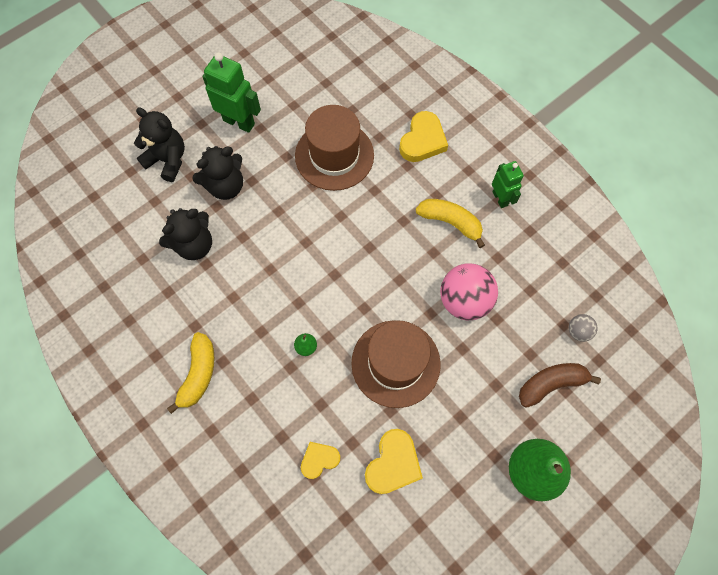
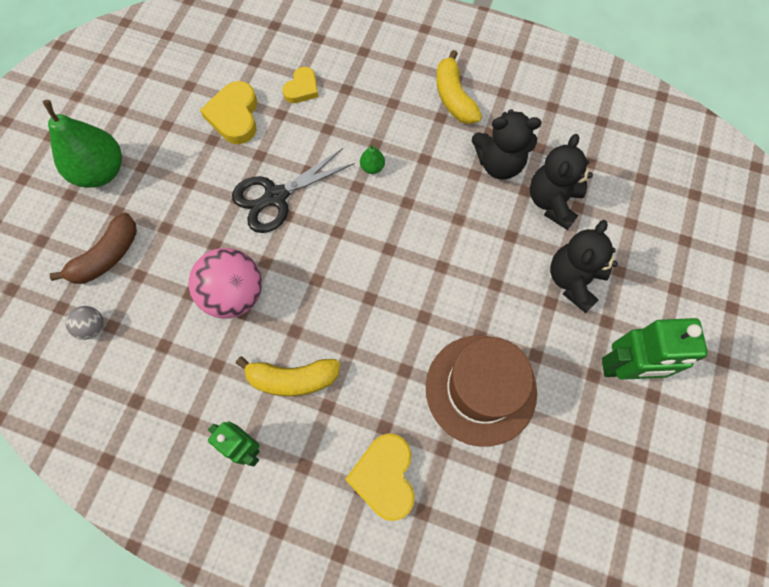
camera: 150 degrees right, 0 degrees up
(168, 160) = (659, 274): black teddy bear -> black teddy bear (499, 163)
(395, 363) = (276, 197): brown hat -> black scissors

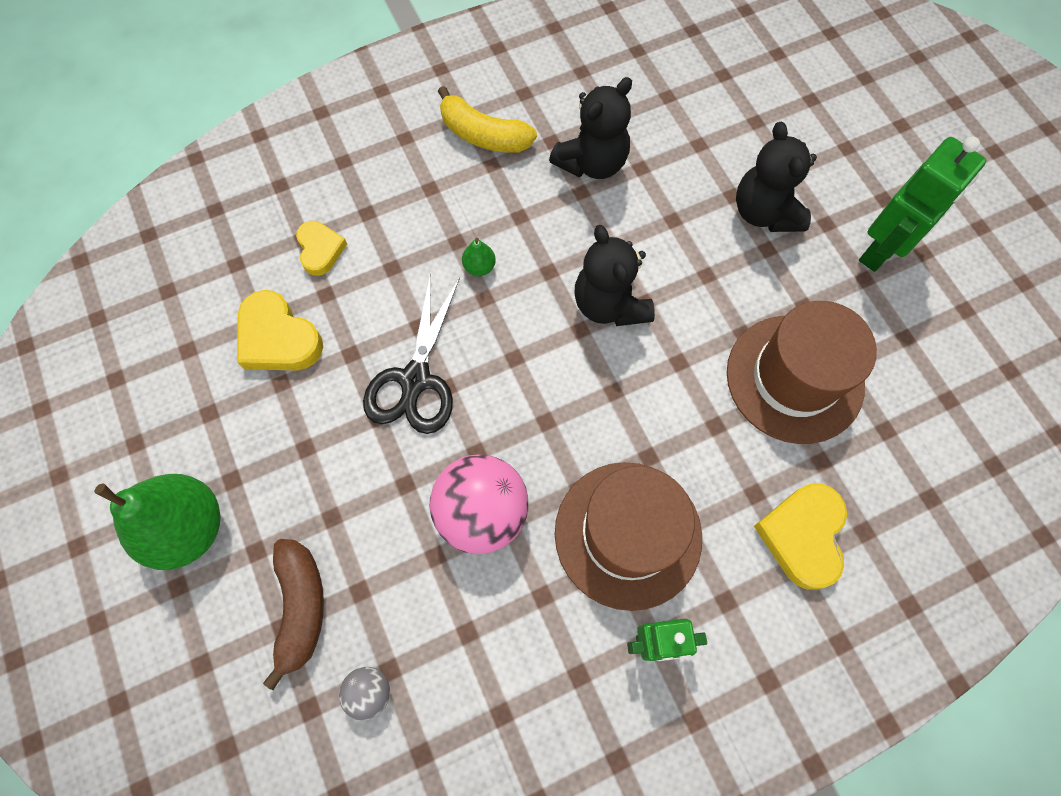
camera: 45 degrees left, 0 degrees up
(292, 379) = (628, 534): yellow banana -> brown hat
(384, 477) = (802, 535): yellow heart -> yellow heart turned 60 degrees clockwise
(552, 202) = (674, 158): black teddy bear -> black teddy bear (610, 304)

